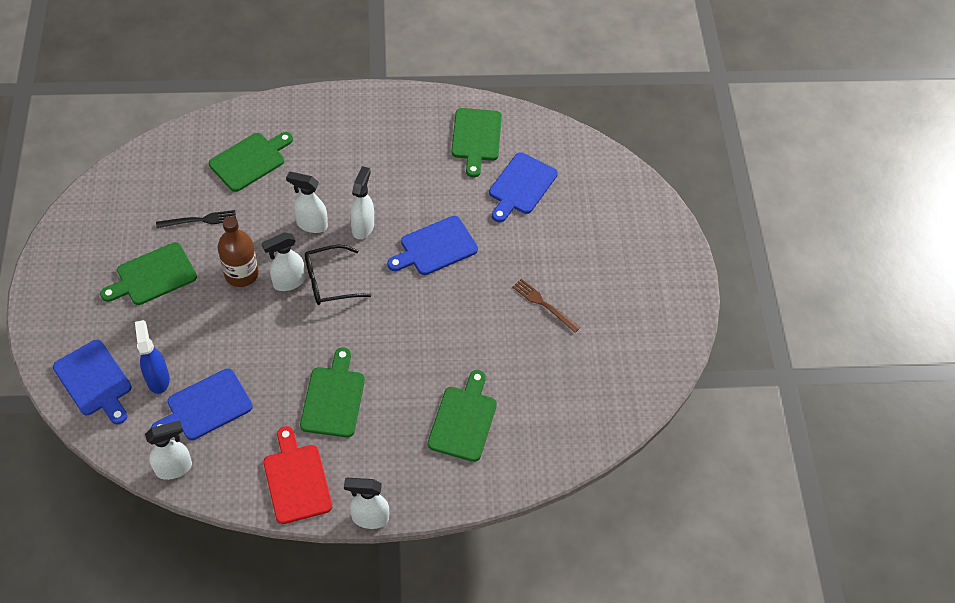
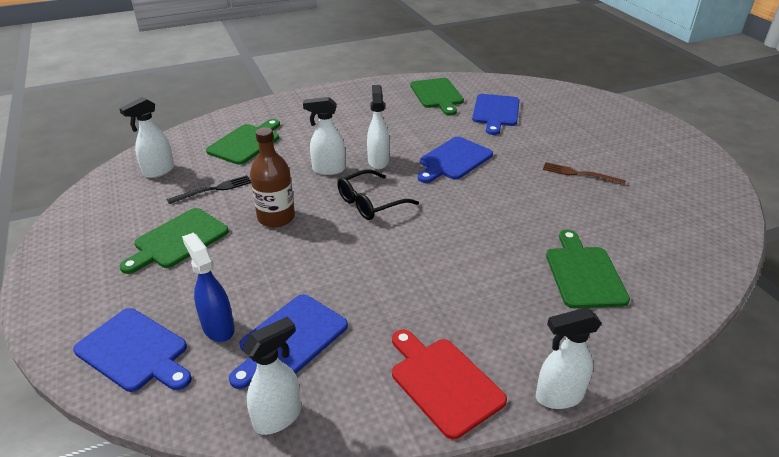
camera: 15 degrees left, 20 degrees down
(288, 282) = (329, 212): white spray bottle -> white spray bottle (158, 171)
(333, 398) = (435, 292): green cutting board -> none

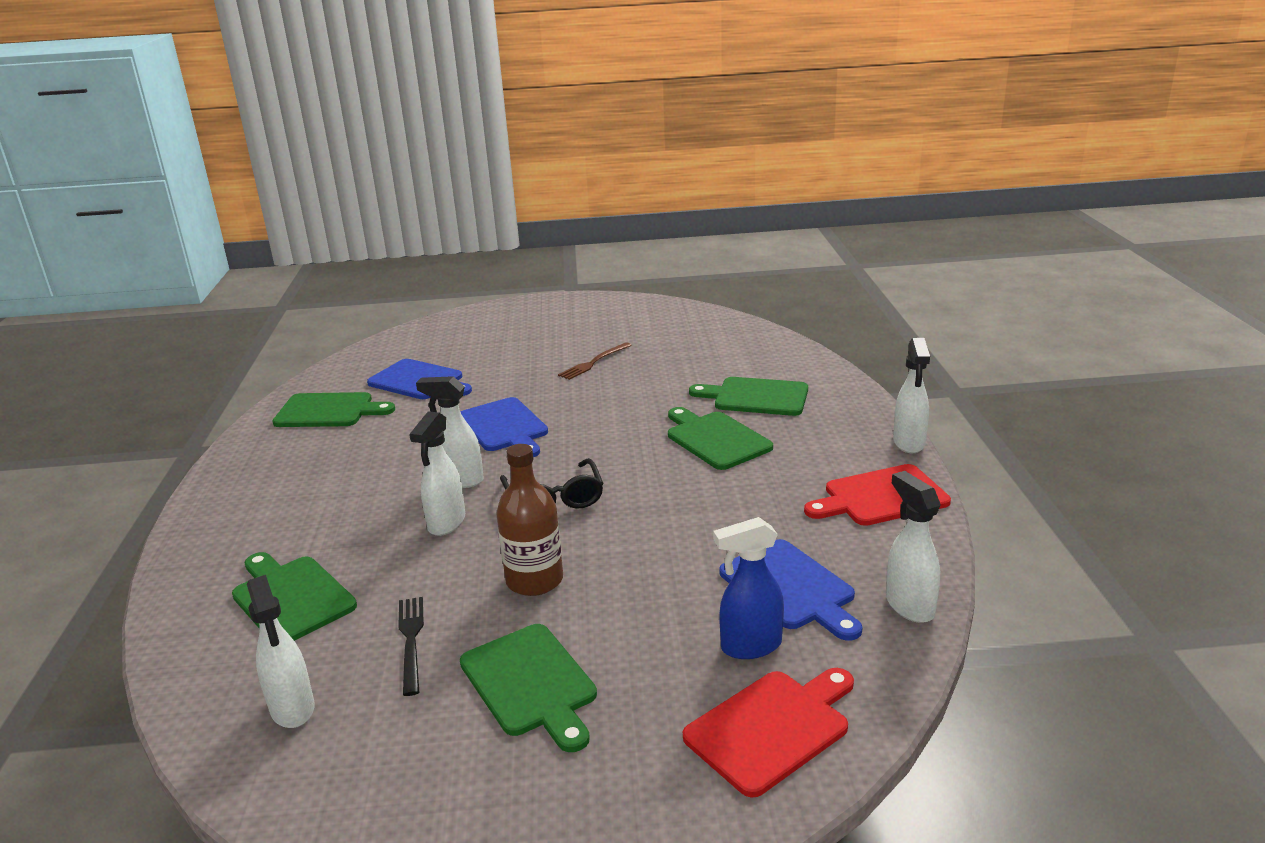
camera: 70 degrees left, 10 degrees down
(135, 351) = (771, 728): blue cutting board -> red cutting board
(492, 262) = (715, 439): none -> green cutting board

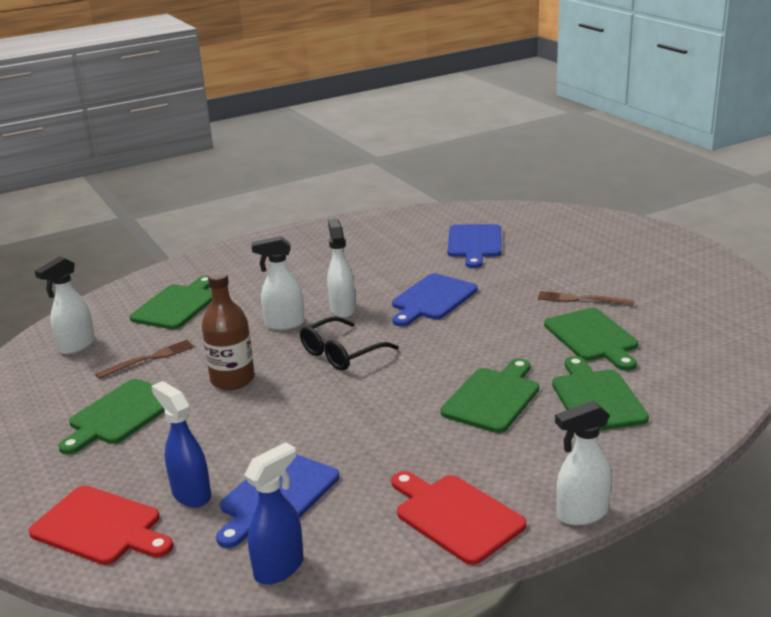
camera: 65 degrees right, 0 degrees up
(328, 411) = (401, 231): green cutting board -> green cutting board (593, 337)
(411, 640) = (149, 359): black fork -> brown fork
(909, 606) = (280, 568): white spray bottle -> blue spray bottle

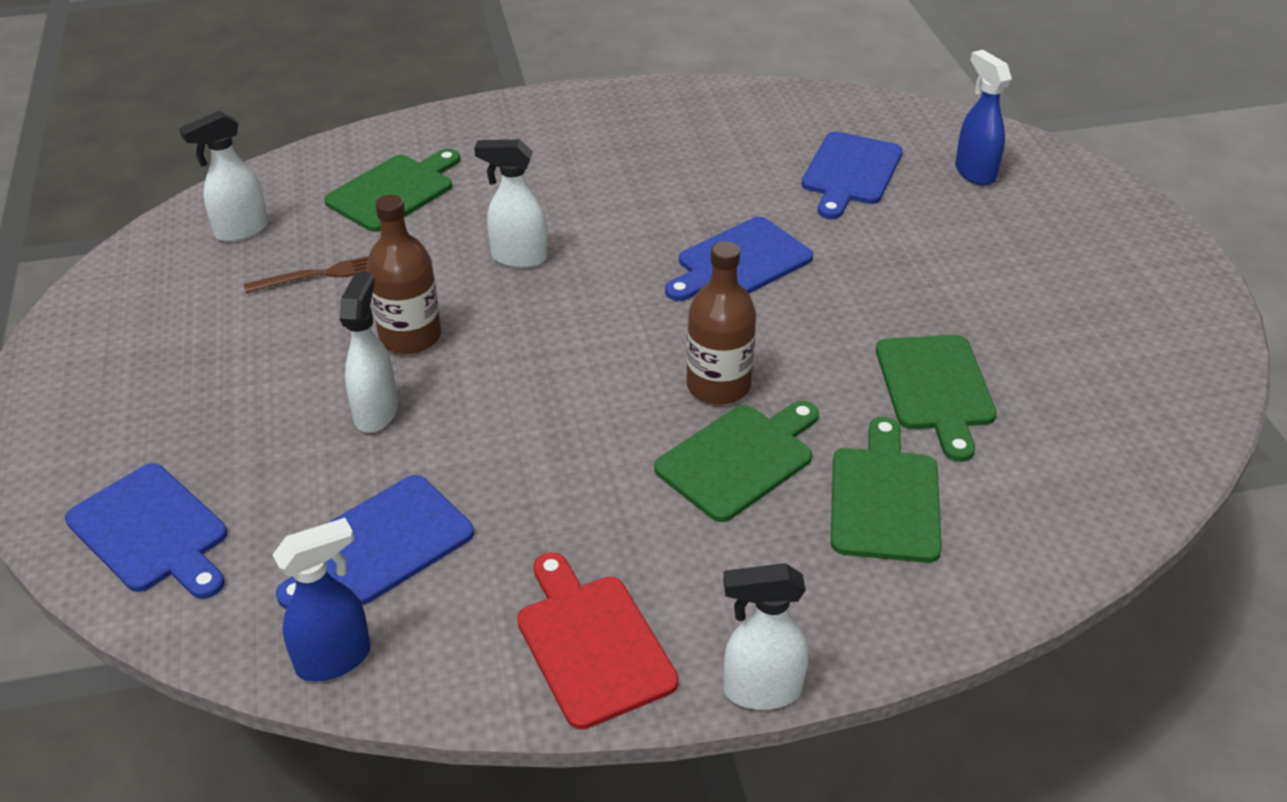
camera: 15 degrees right, 15 degrees up
(100, 527) = (152, 531): red cutting board -> blue cutting board
(120, 414) = (248, 359): green cutting board -> none
(191, 494) = (278, 511): blue spray bottle -> blue spray bottle (974, 172)
(341, 353) = (570, 328): black glasses -> none
(342, 309) = (608, 250): white spray bottle -> white spray bottle (376, 412)
(456, 363) = (718, 386): none -> brown bottle
(581, 299) = (955, 314): brown fork -> none

